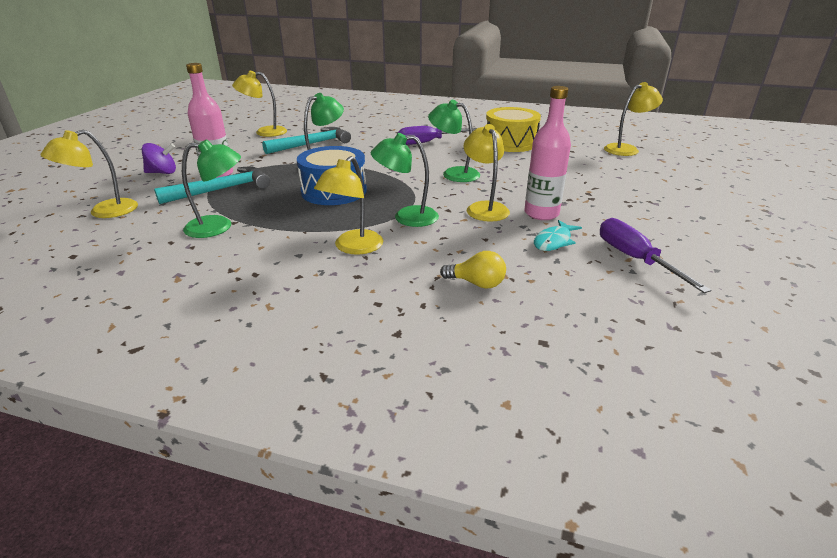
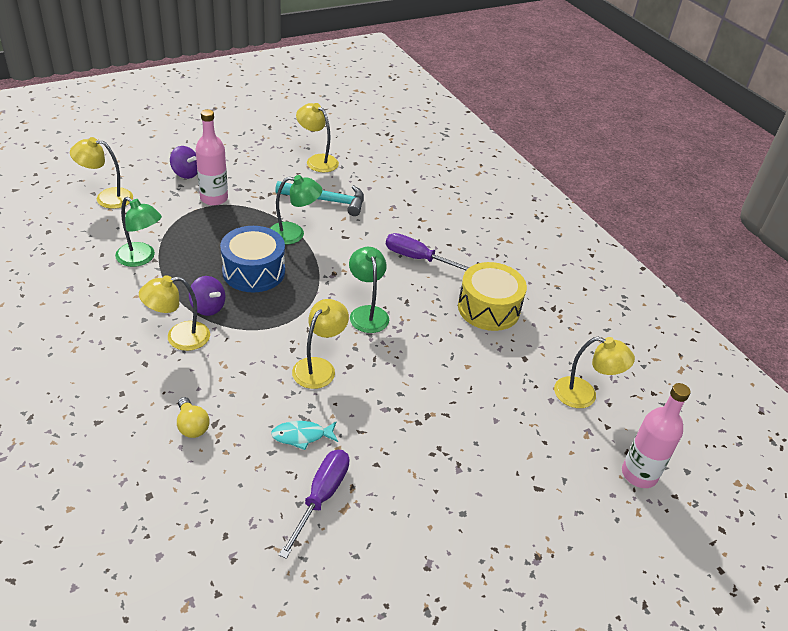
camera: 40 degrees right, 10 degrees up
(222, 189) = (193, 219): turquoise hammer -> none
(339, 222) = (208, 307): none -> purple spinning top
(406, 217) = (253, 335): green lamp -> none
(541, 213) = (346, 405): pink bottle -> pink bottle (639, 474)

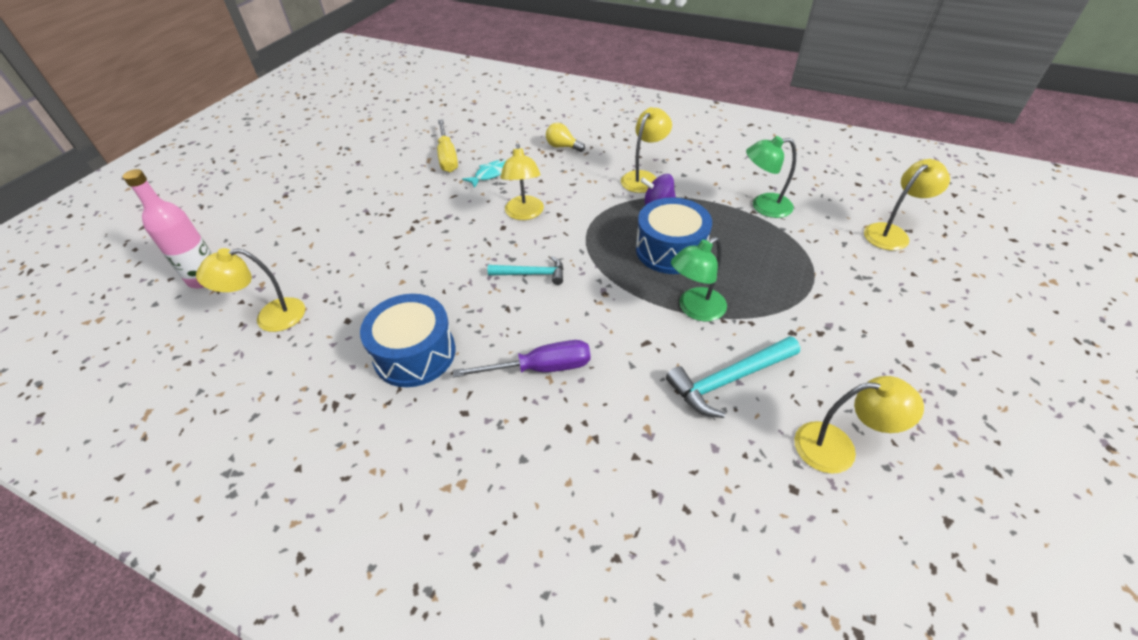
camera: 150 degrees right, 5 degrees up
(186, 173) = (902, 306): purple spinning top -> none
(214, 198) = (824, 296): pink bottle -> none
(321, 497) = (447, 157): purple screwdriver -> yellow screwdriver
(367, 313) = (532, 274): green lamp -> turquoise hammer
(488, 308) = (414, 353): yellow drum -> blue drum

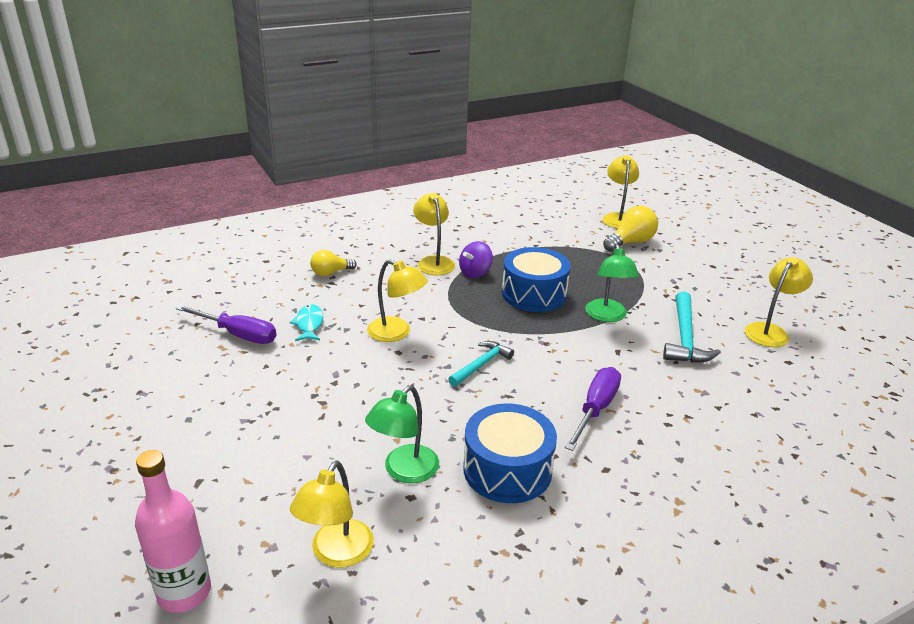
camera: 55 degrees left, 15 degrees down
(447, 157) = (238, 334): yellow screwdriver -> purple screwdriver
(763, 206) = (535, 239): green lamp -> green lamp (404, 471)
(856, 263) = (630, 242): none -> yellow light bulb

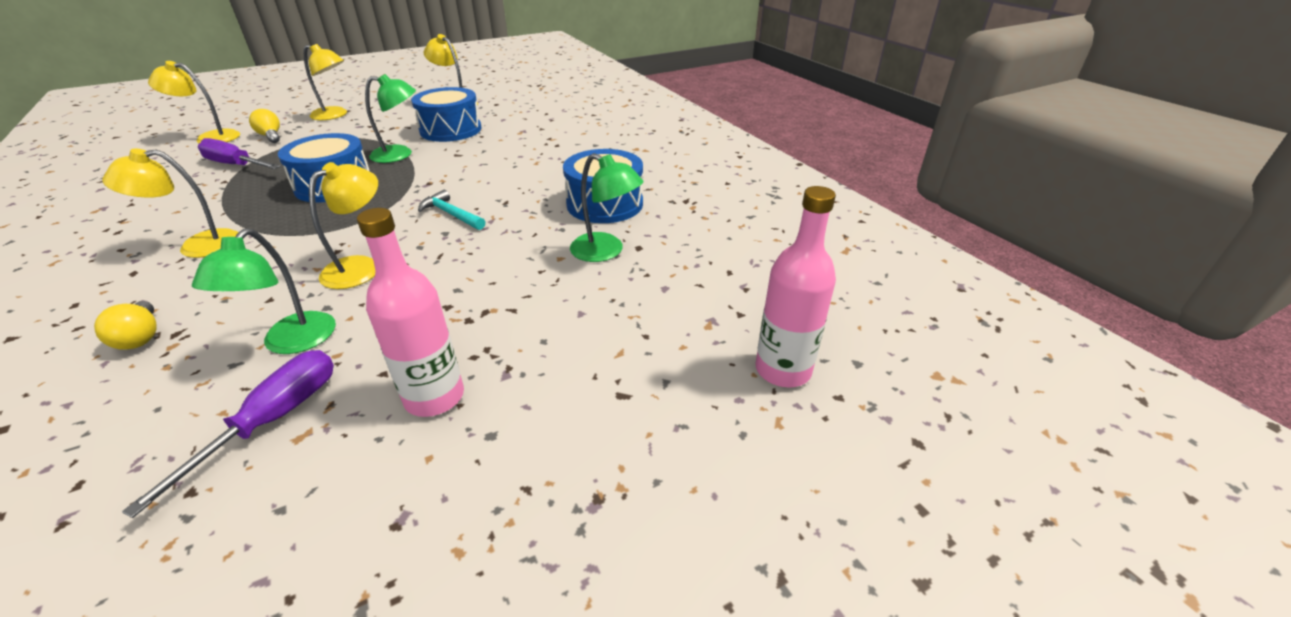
camera: 90 degrees left, 5 degrees up
(233, 390) = (434, 397): none -> pink bottle
(309, 324) = (291, 343): turquoise fish -> green lamp
(336, 554) = (711, 281): yellow lamp -> yellow lamp (335, 115)
(475, 273) = (256, 217): purple spinning top -> none
(595, 409) = (534, 167): purple screwdriver -> purple screwdriver (236, 165)
(630, 242) = (271, 136): yellow light bulb -> yellow light bulb, size x0.66
(684, 338) = (451, 130): turquoise hammer -> blue drum

